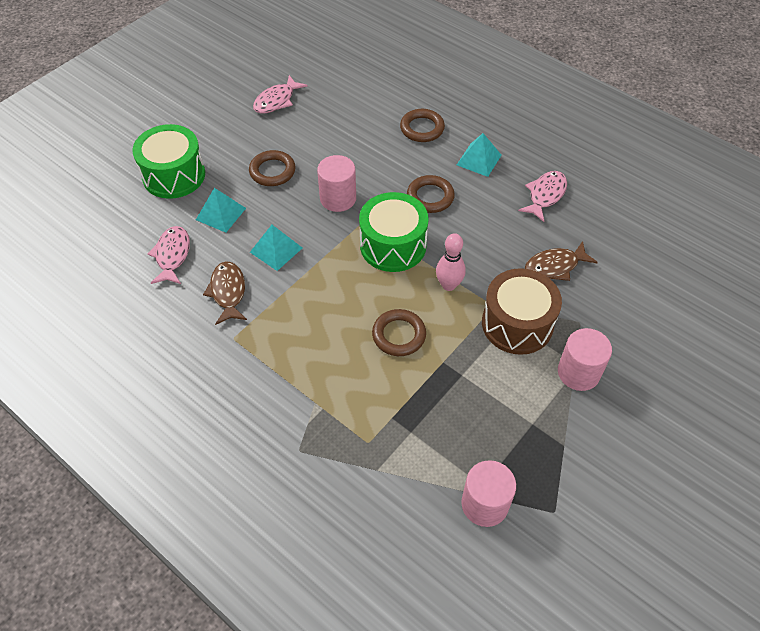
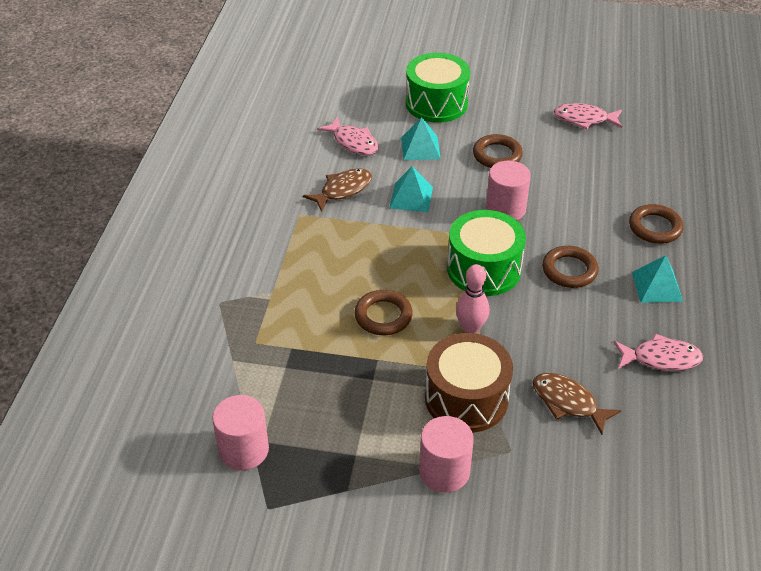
camera: 60 degrees right, 10 degrees down
(172, 255) = (353, 142): pink fish -> pink fish turned 75 degrees clockwise

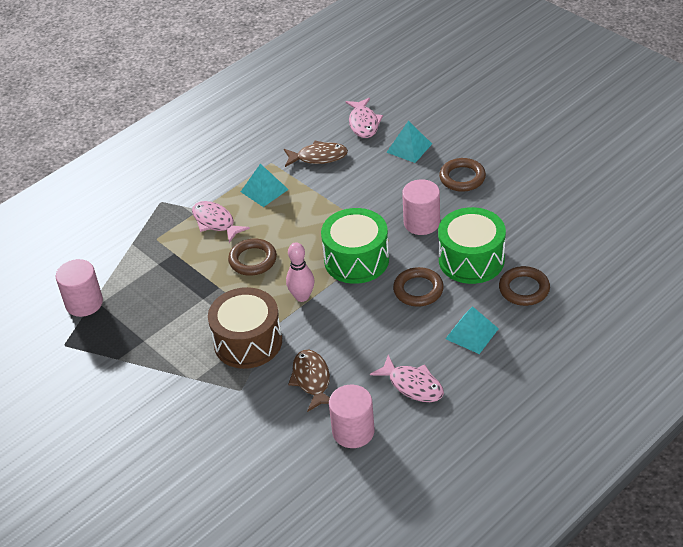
camera: 40 degrees right, 0 degrees up
(411, 197) = (361, 183): turquoise pyramid -> turquoise pyramid (264, 190)
(436, 103) = (460, 116): green drum -> green drum (471, 260)
(444, 471) = (185, 379): pink cylinder -> pink cylinder (353, 431)
(584, 119) = (568, 177): pink fish -> pink fish (215, 222)

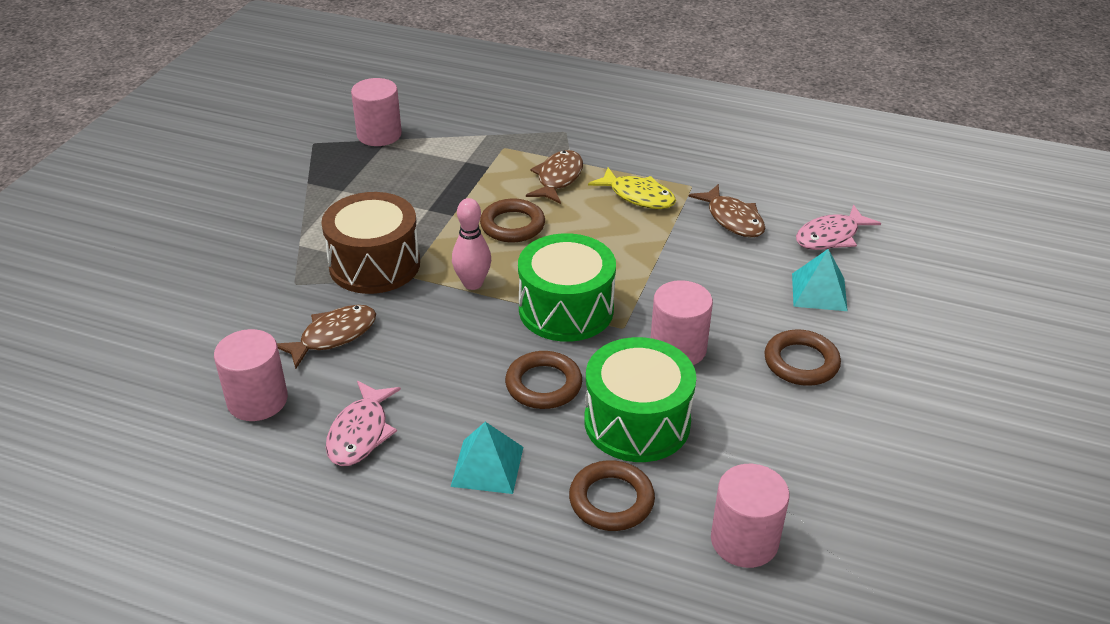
camera: 60 degrees right, 5 degrees down
(215, 222) = (558, 178): pink fish -> brown fish
(264, 190) = (638, 196): turquoise pyramid -> yellow fish
(576, 248) = (744, 541): none -> pink cylinder

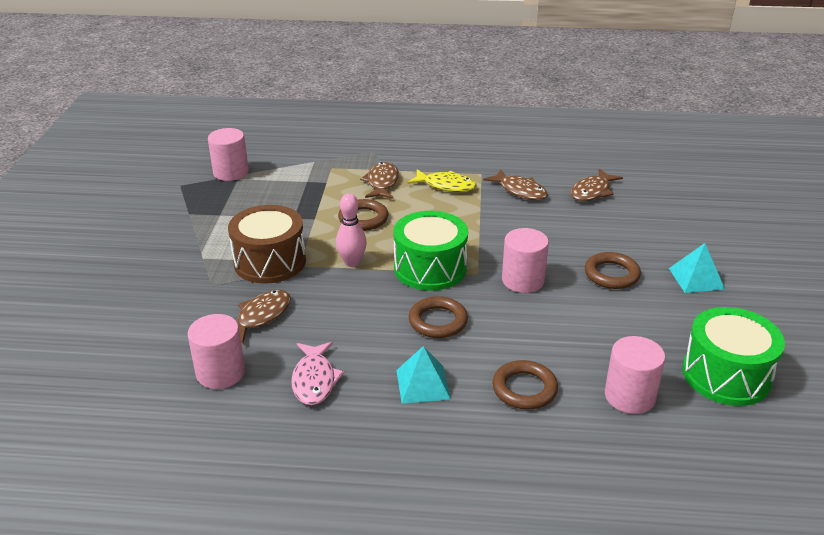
camera: 15 degrees left, 5 degrees down
(637, 422) = (517, 333): green drum -> green drum (726, 375)
(819, 292) = (601, 228): turquoise pyramid -> turquoise pyramid (696, 278)
(831, 236) = (592, 191): pink fish -> brown fish

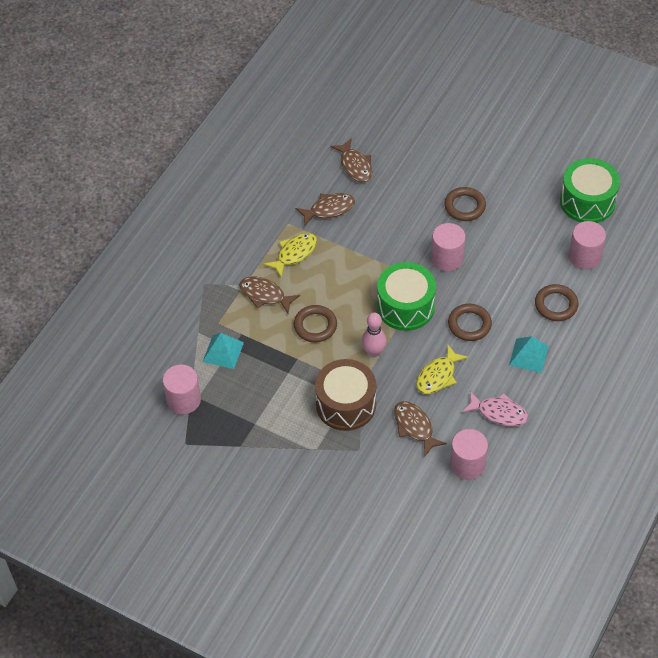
camera: 65 degrees left, 20 degrees up
(345, 316) = (438, 376): none -> yellow fish
(696, 278) = (491, 164): turquoise pyramid -> turquoise pyramid (223, 352)

